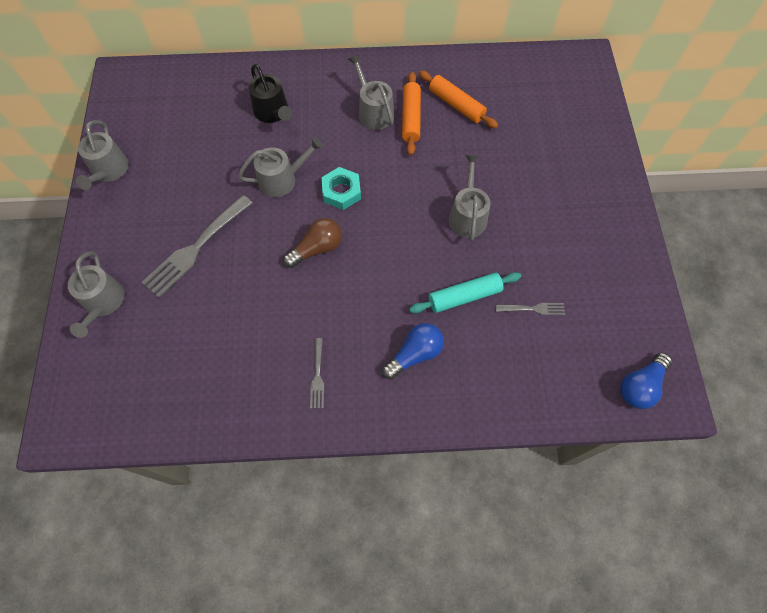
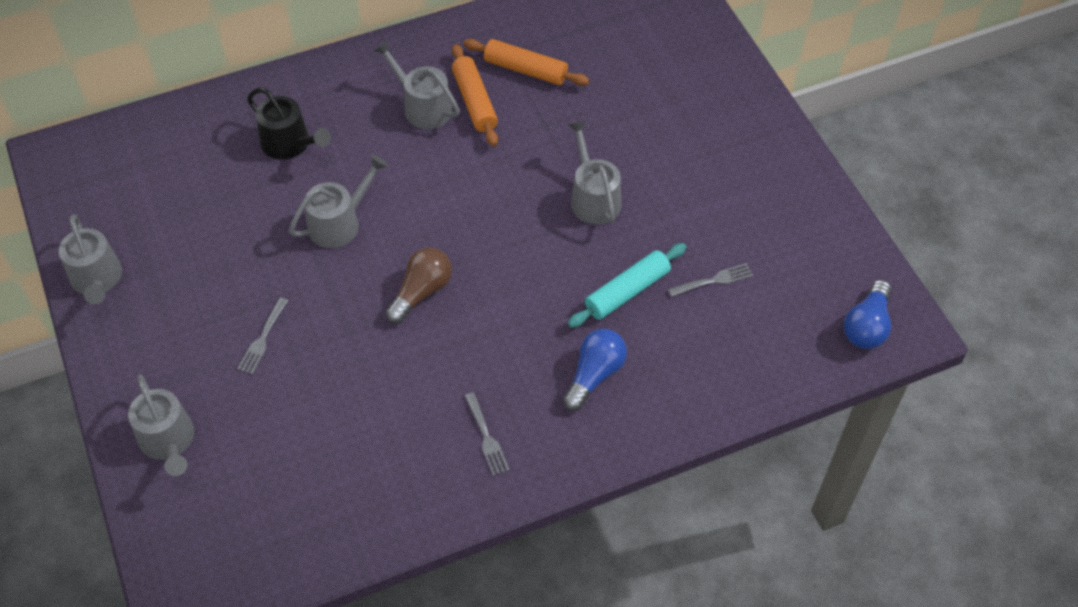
camera: 20 degrees left, 10 degrees down
(195, 248) = (262, 339): grey fork -> grey fork, size x0.49
(341, 191) = (423, 215): turquoise nut -> none

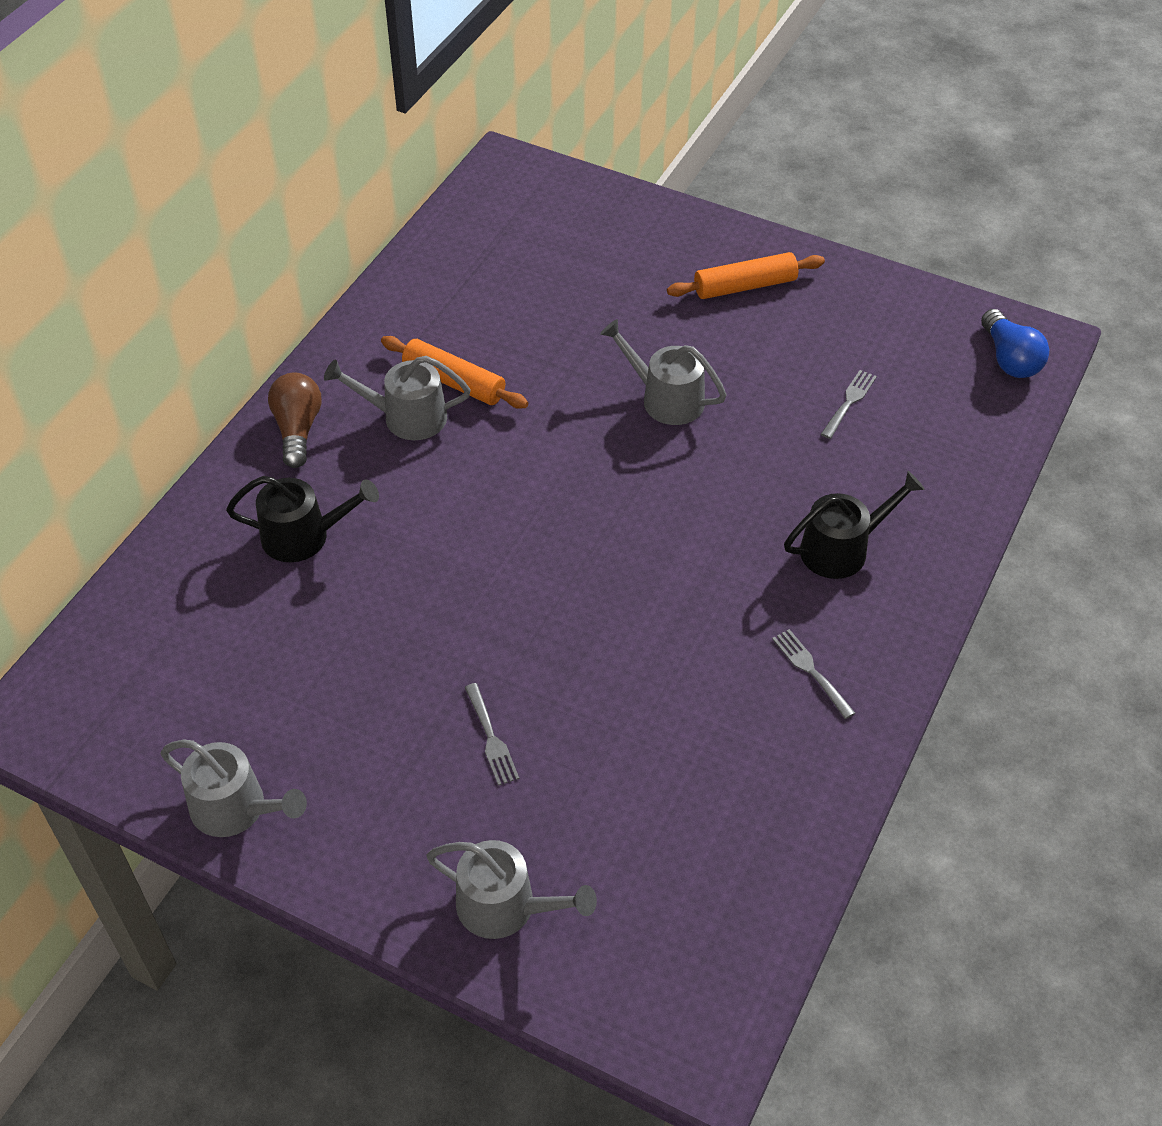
camera: 40 degrees left, 5 degrees down
(339, 223) = (444, 577): grey watering can -> none
(421, 292) = (601, 585): brown light bulb -> brown light bulb (298, 429)
(486, 437) = (810, 670): grey fork -> grey fork turned 150 degrees counterclockwise
(525, 70) = (472, 324): orange rolling pin -> orange rolling pin (745, 286)
(594, 375) = (841, 549): blue light bulb -> black watering can
(627, 291) = (787, 459): turquoise rolling pin -> none

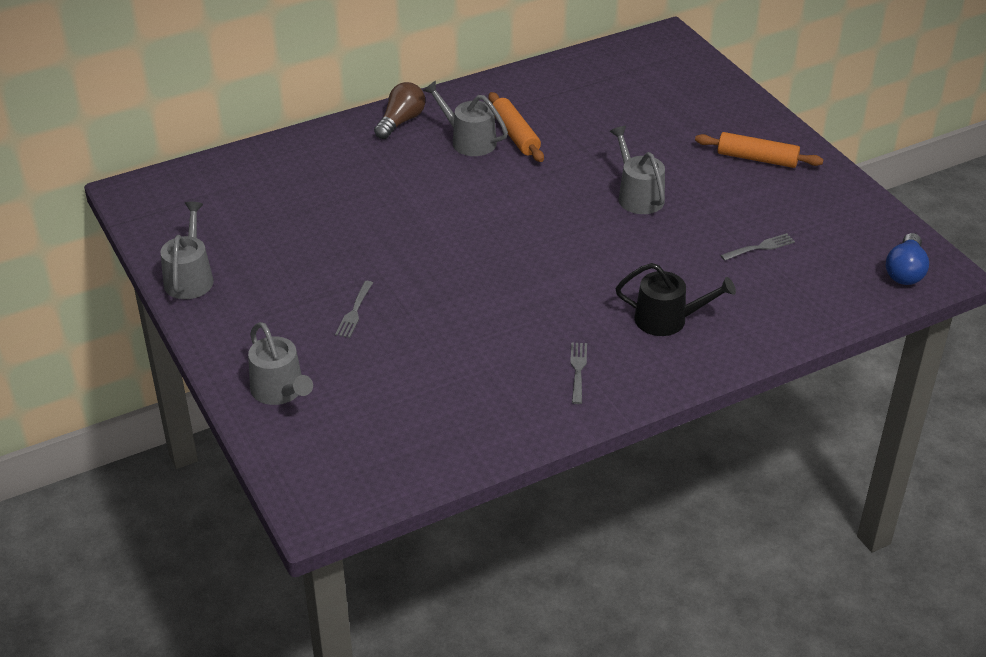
camera: 35 degrees right, 10 degrees down
(235, 808) = (190, 278): grey watering can -> grey watering can turned 150 degrees counterclockwise
(303, 536) = (351, 173): black watering can -> none

